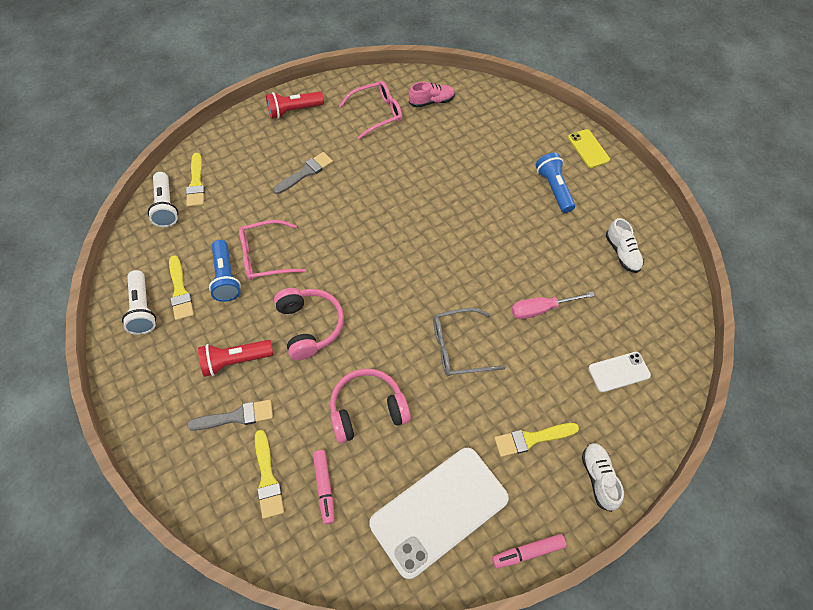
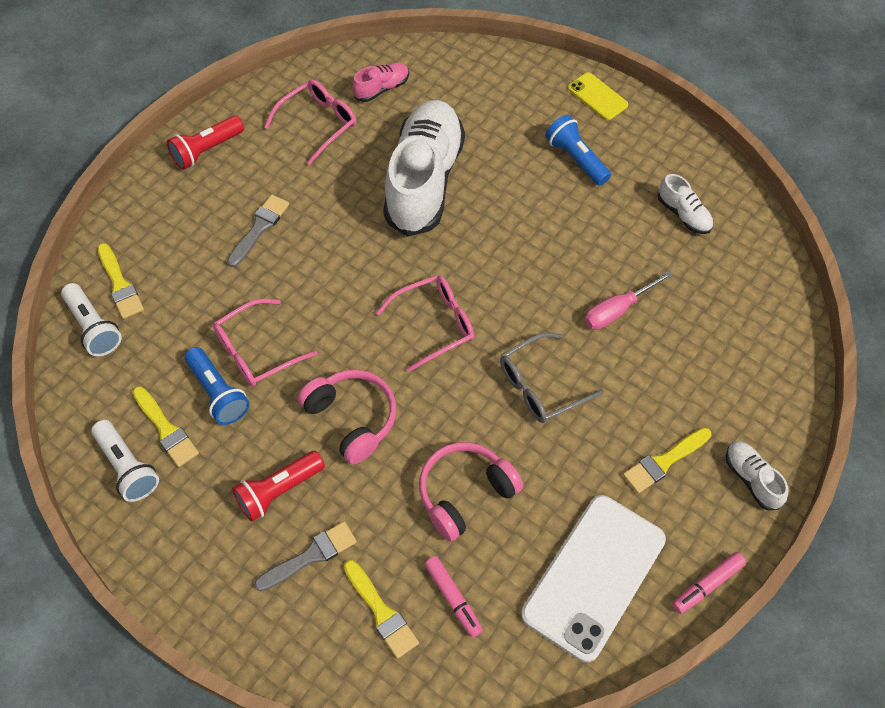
camera: 20 degrees left, 0 degrees up
(398, 277) = (434, 324): none -> pink glasses
(435, 173) = (424, 180): none -> white shoe
(619, 372) = (730, 354): white phone -> none

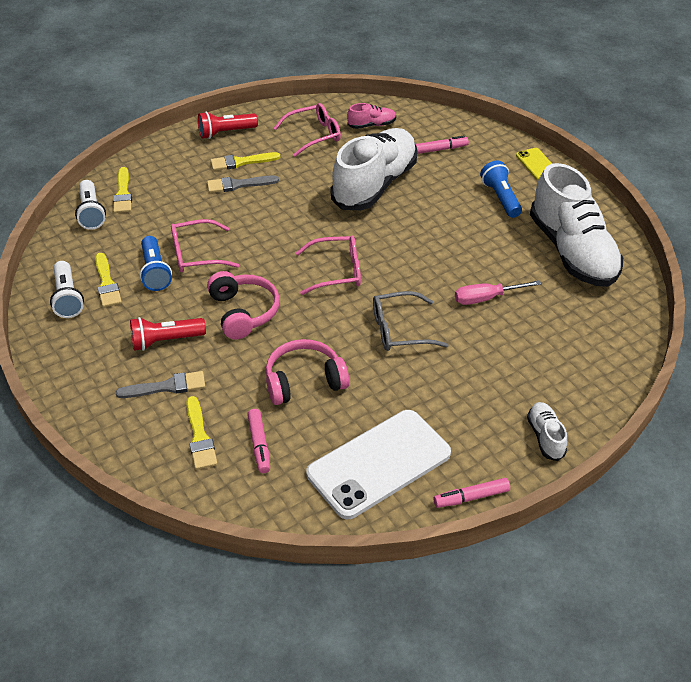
camera: 20 degrees right, 15 degrees down
(259, 228) = (238, 185): grey brush -> grey brush turned 150 degrees counterclockwise
(479, 104) = (441, 149): none -> pink marker
(664, 461) = (476, 405): yellow brush -> yellow brush (241, 162)
(683, 214) = (572, 252): white shoe -> white shoe, size x2.37

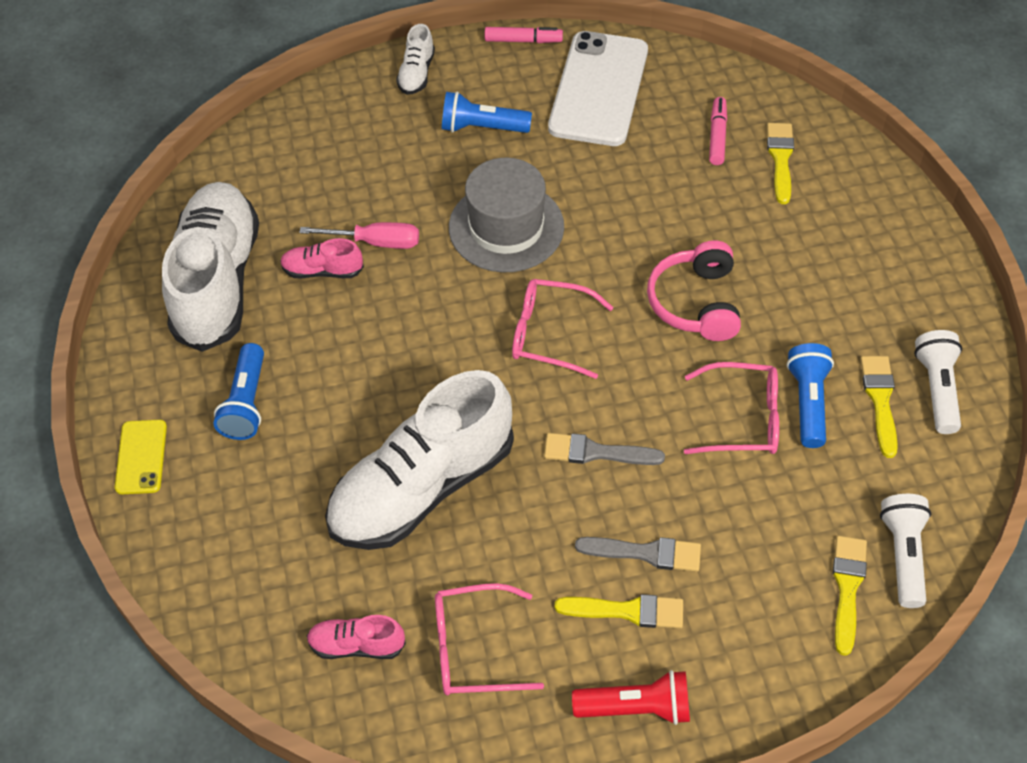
camera: 160 degrees left, 10 degrees up
(166, 341) = (805, 286): red flashlight -> none
(166, 387) = (811, 225): grey brush -> grey brush (596, 452)
(304, 381) = (646, 192): pink headphones -> none
(379, 463) = (598, 89): white phone -> white phone turned 60 degrees counterclockwise
(400, 330) = (506, 227): grey glasses -> grey hat
(441, 149) = (271, 540): pink marker -> none
(460, 402) = (482, 127): none -> blue flashlight
(509, 273) = (322, 271): none -> pink shoe

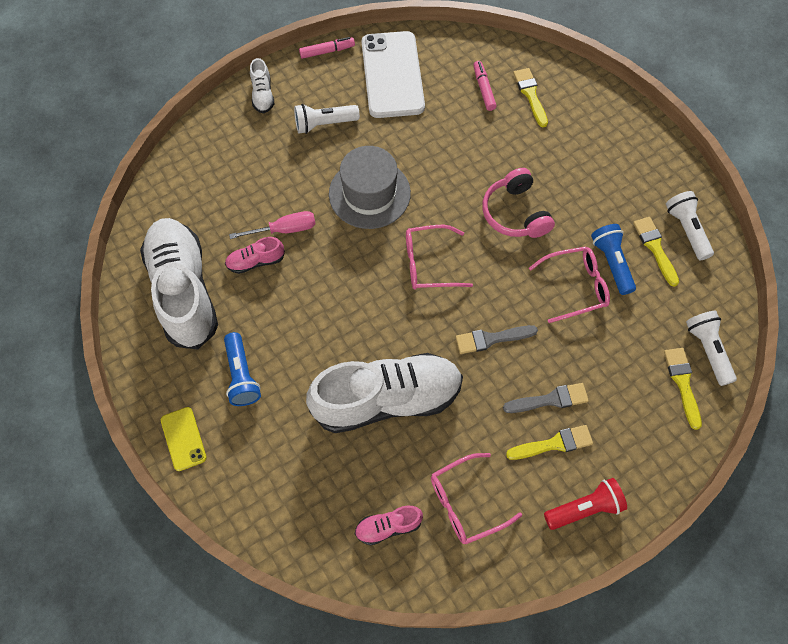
camera: 20 degrees left, 10 degrees up
(422, 487) = (387, 399): white shoe -> white shoe turned 135 degrees counterclockwise
(482, 127) = (324, 124): blue flashlight -> white flashlight

